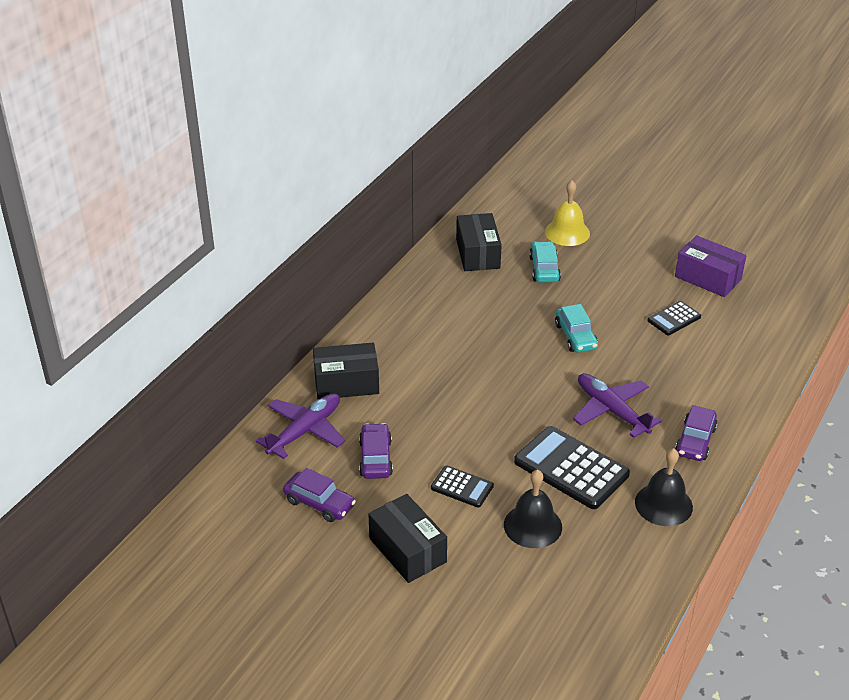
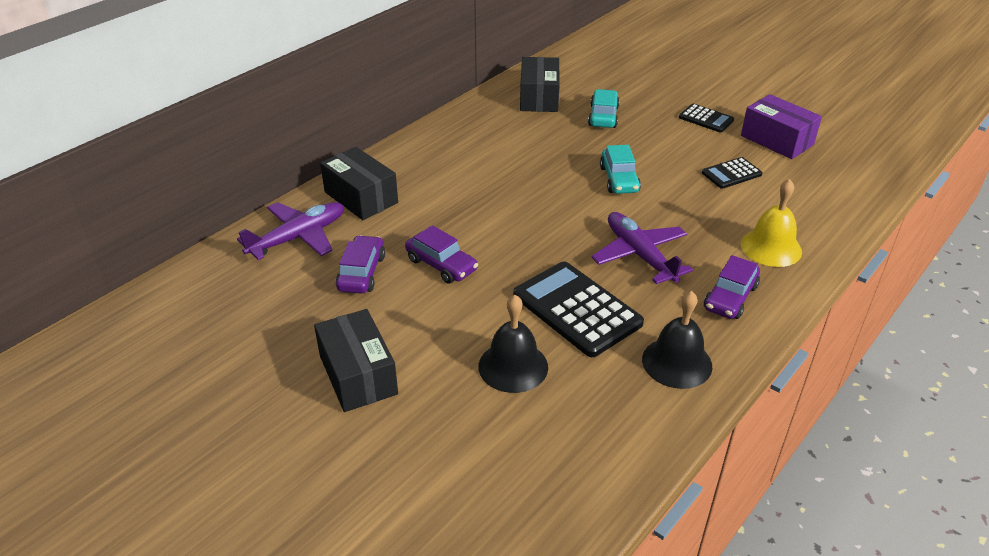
camera: 10 degrees right, 0 degrees up
(319, 503) = (281, 311): purple car -> purple car (441, 265)
(346, 383) = (361, 197): black box -> black box turned 45 degrees clockwise
(462, 487) = (445, 314): black calculator -> black calculator (706, 119)
(567, 232) = (636, 88): yellow bell -> yellow bell (771, 247)

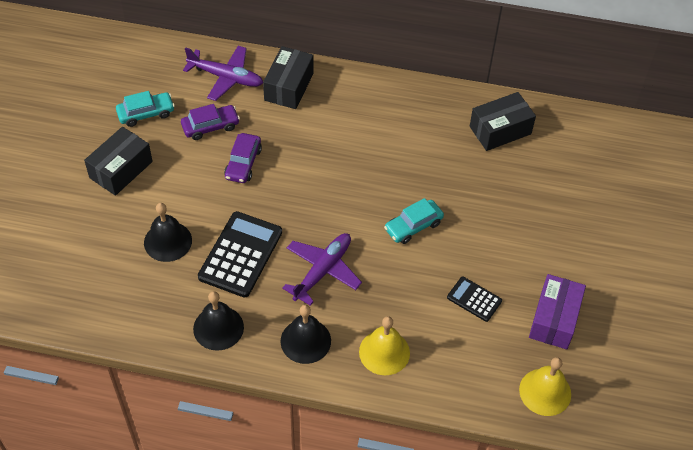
camera: 60 degrees right, 15 degrees up
(603, 116) = (502, 183): turquoise car -> turquoise car (146, 113)
(706, 119) = (553, 257): black calculator -> none
(730, 297) = (305, 341): purple car -> black bell
(857, 170) = (545, 392): none -> yellow bell

